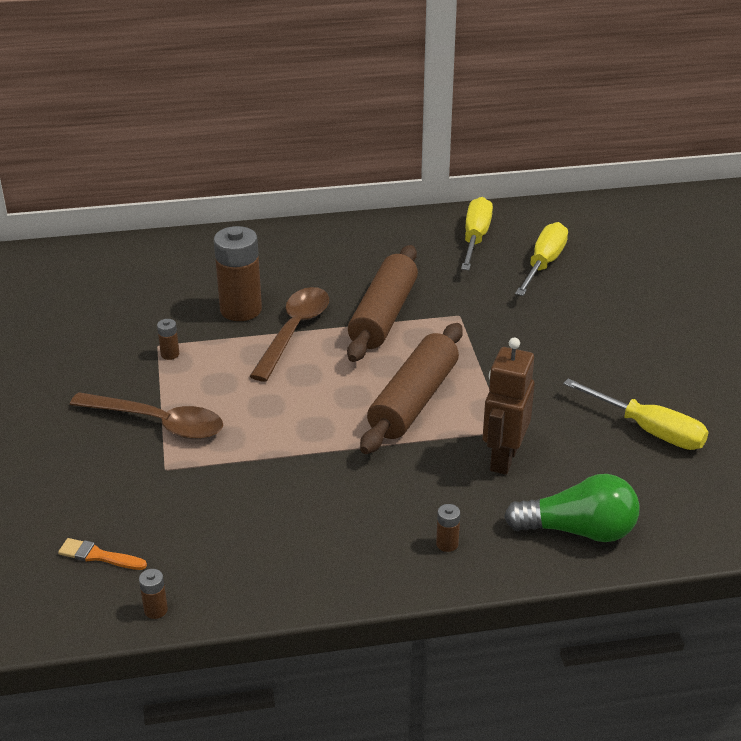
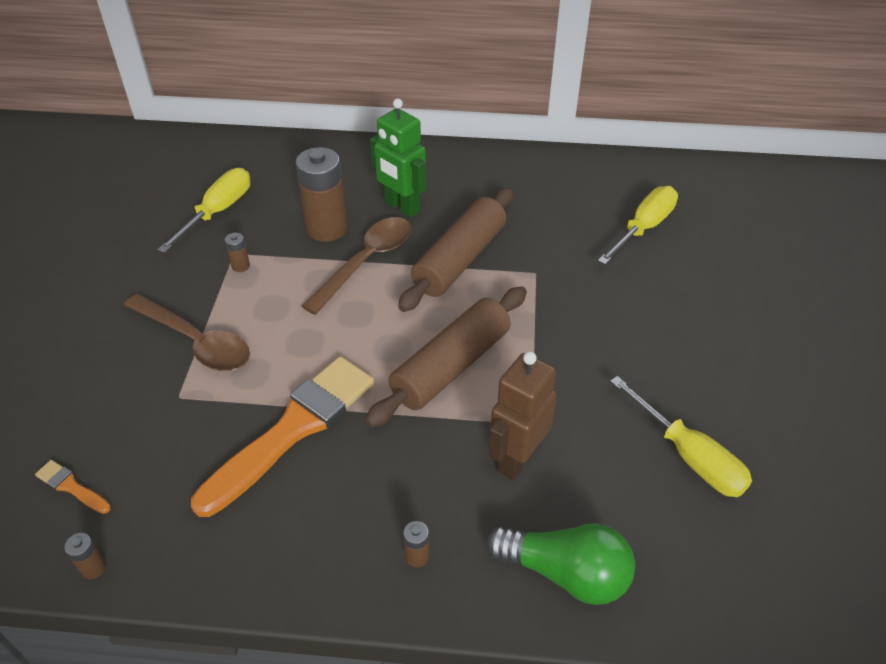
camera: 15 degrees right, 10 degrees up
(289, 474) = (293, 429): none -> orange brush
(307, 280) = (402, 207): none -> green robot
(475, 238) = (584, 187): yellow screwdriver -> yellow screwdriver (218, 212)

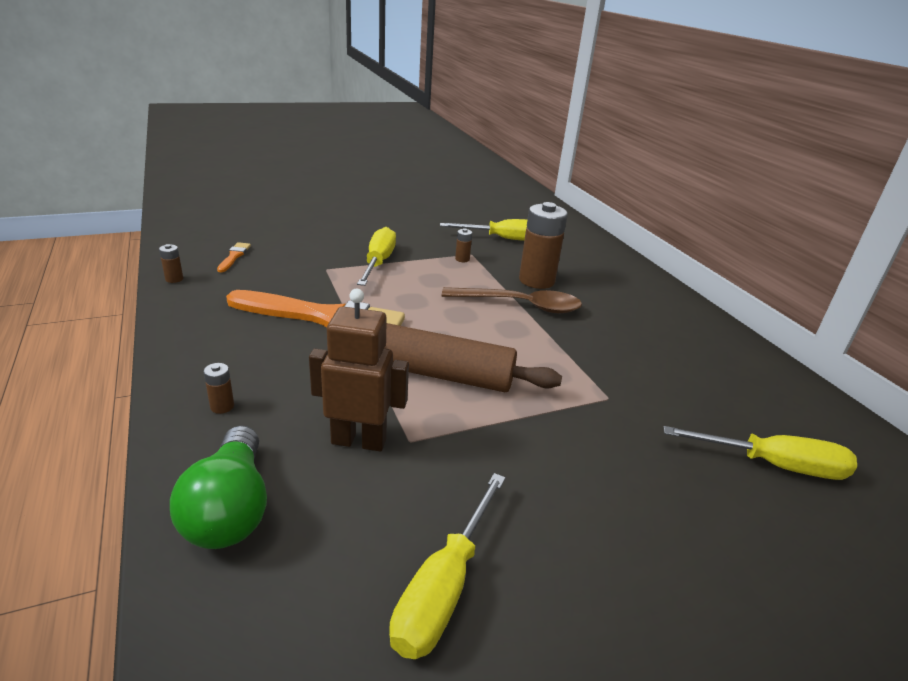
camera: 60 degrees right, 15 degrees down
(196, 342) = (378, 262): brown spoon -> yellow screwdriver
(402, 207) = (601, 306): green robot -> none
(459, 259) = (575, 349): brown rolling pin -> none

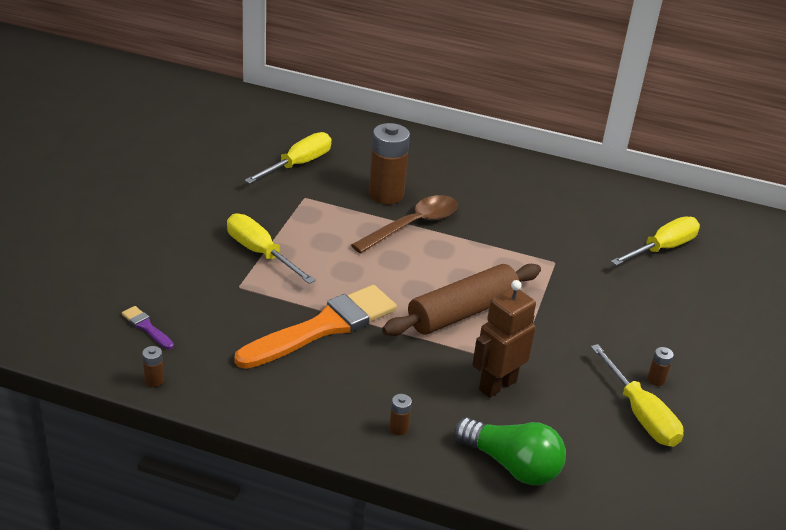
camera: 50 degrees left, 5 degrees up
(234, 256) = (146, 327): orange brush -> purple brush
(462, 259) = (308, 207): brown battery -> brown battery (656, 380)

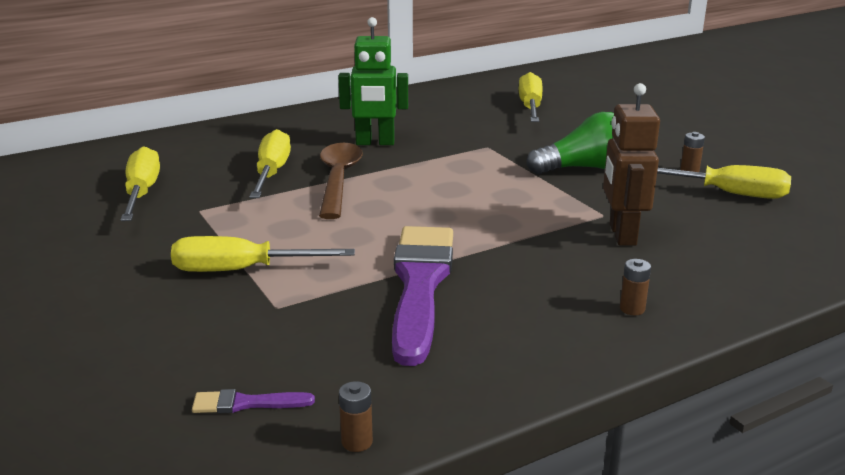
camera: 45 degrees left, 10 degrees down
(323, 327) = (420, 285): orange brush -> purple brush
(386, 194) = (272, 173): brown battery -> yellow screwdriver
(462, 312) = (498, 208): brown rolling pin -> none
(488, 210) = (375, 143): none -> green robot
(512, 465) = (743, 273): green light bulb -> green light bulb (585, 168)

